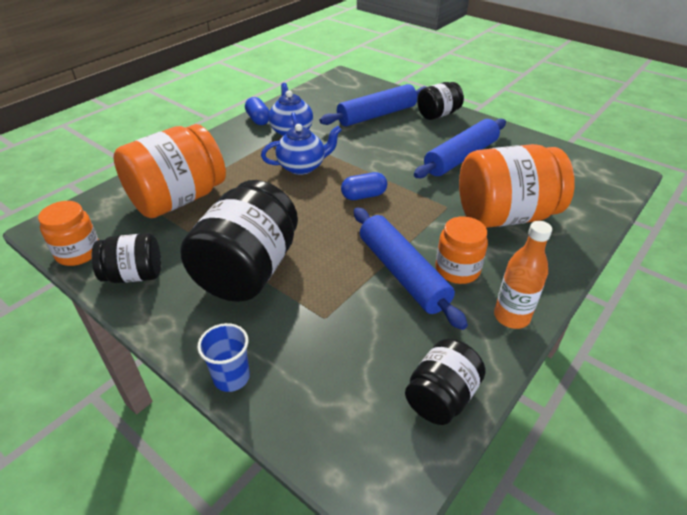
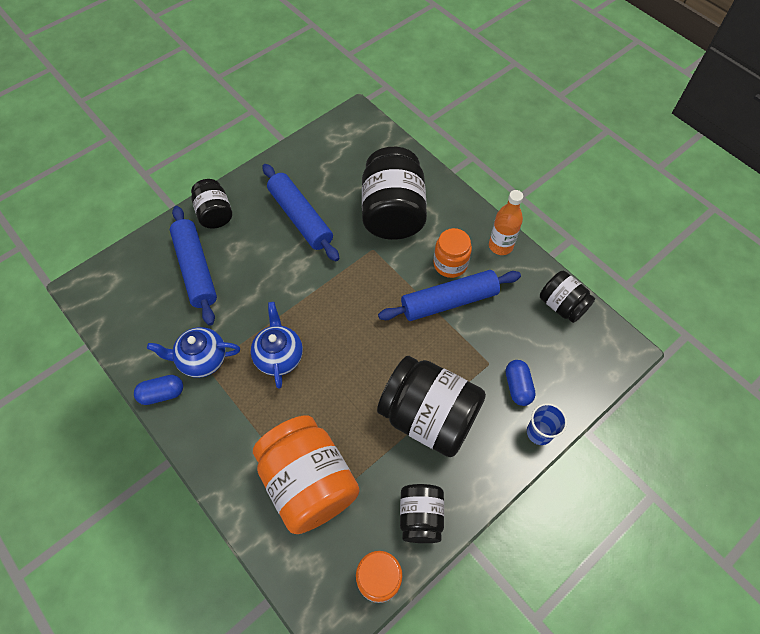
camera: 80 degrees left, 20 degrees up
(364, 196) = (342, 309): blue capsule -> blue capsule (517, 386)
(505, 216) = (392, 213): orange jar -> black jar

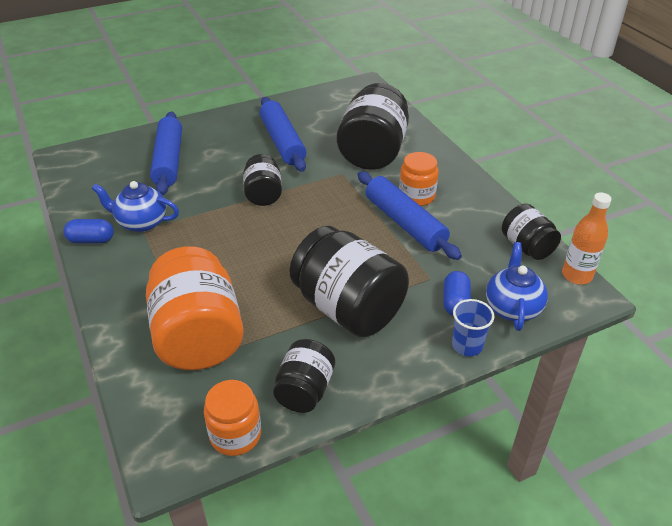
camera: 15 degrees right, 20 degrees down
(215, 214) = (205, 128): black jar -> black jar (263, 194)
(279, 356) = (216, 233): blue teapot -> blue teapot (512, 307)
(449, 301) = (405, 223): blue rolling pin -> blue rolling pin turned 60 degrees clockwise
(500, 246) = (474, 191): orange bottle -> orange bottle (576, 275)

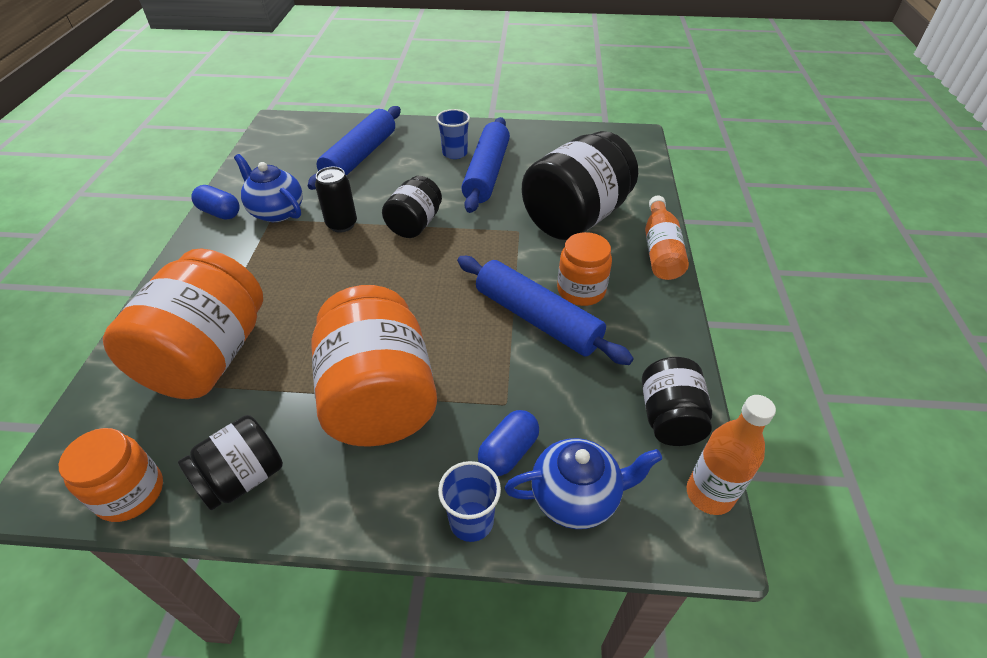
camera: 30 degrees right, 5 degrees up
(206, 213) = (342, 224): none -> black can
(244, 135) = (455, 153): none -> blue cup
(348, 308) = (379, 397): black jar -> orange jar
(405, 223) = (537, 319): blue rolling pin -> blue rolling pin turned 45 degrees counterclockwise
(444, 155) = (660, 250): none -> orange bottle
(512, 307) = (576, 497): blue teapot -> blue teapot turned 45 degrees clockwise

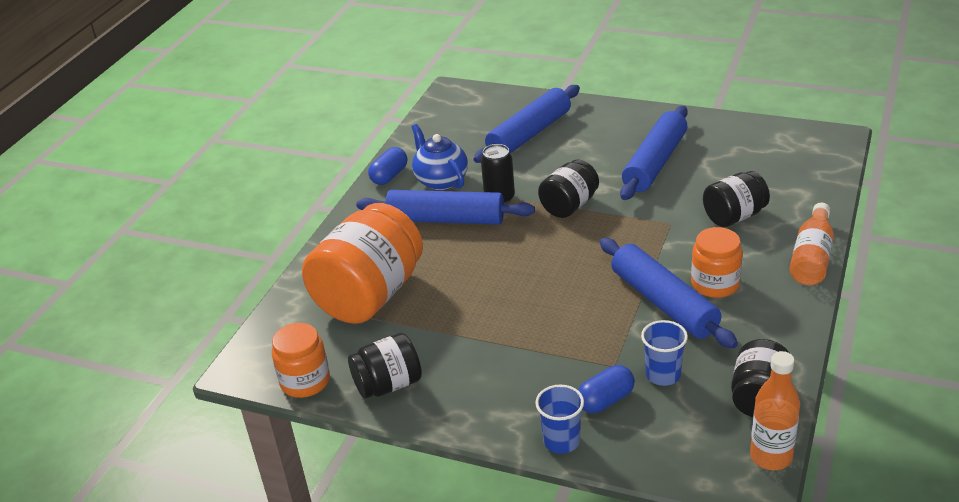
camera: 20 degrees right, 10 degrees down
(220, 213) = (389, 176): blue capsule -> blue capsule turned 75 degrees clockwise
(288, 253) = (446, 219): none -> blue rolling pin
(379, 397) = (506, 345): orange jar -> none
(455, 153) = (627, 139): blue cup -> blue cup (663, 375)
(575, 217) = (734, 216): black jar -> black jar, size x0.55
(576, 497) = (653, 440): blue teapot -> none

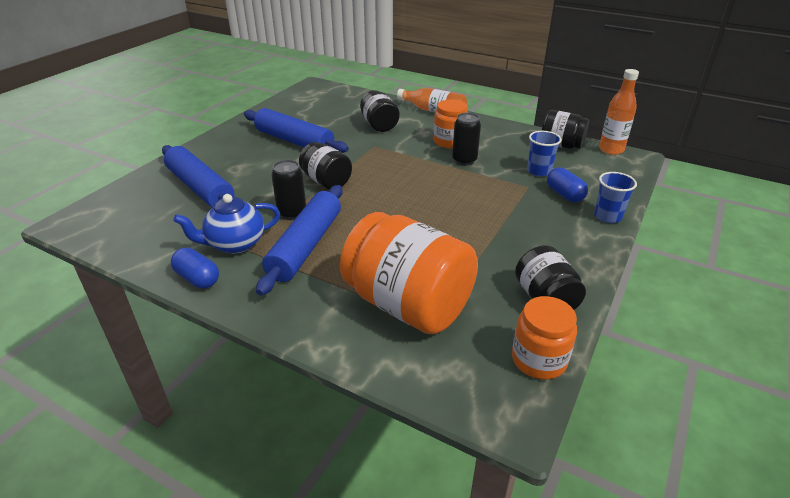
camera: 85 degrees left, 0 degrees up
(664, 303) = (464, 160): blue rolling pin -> black can

